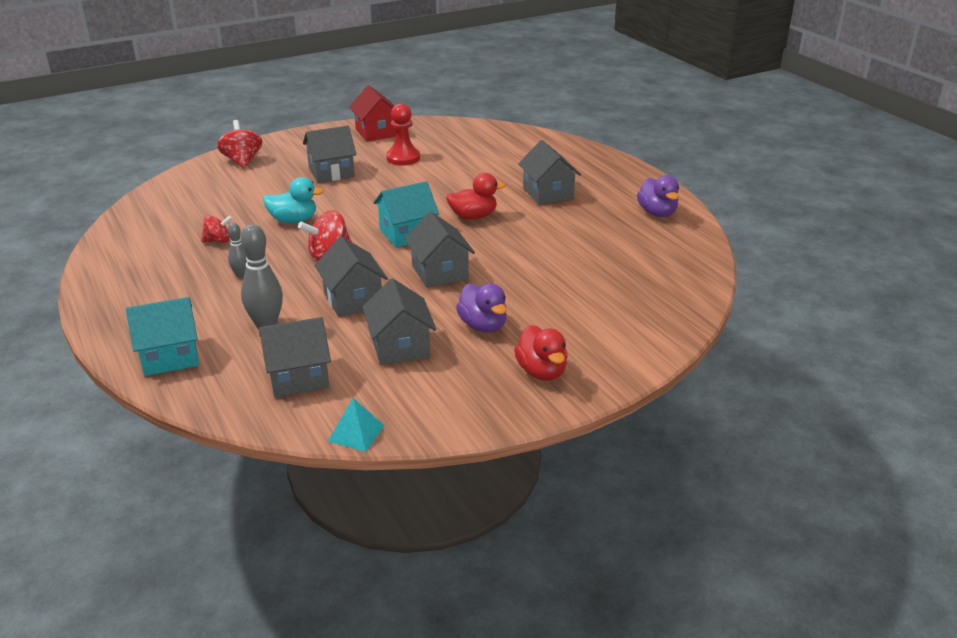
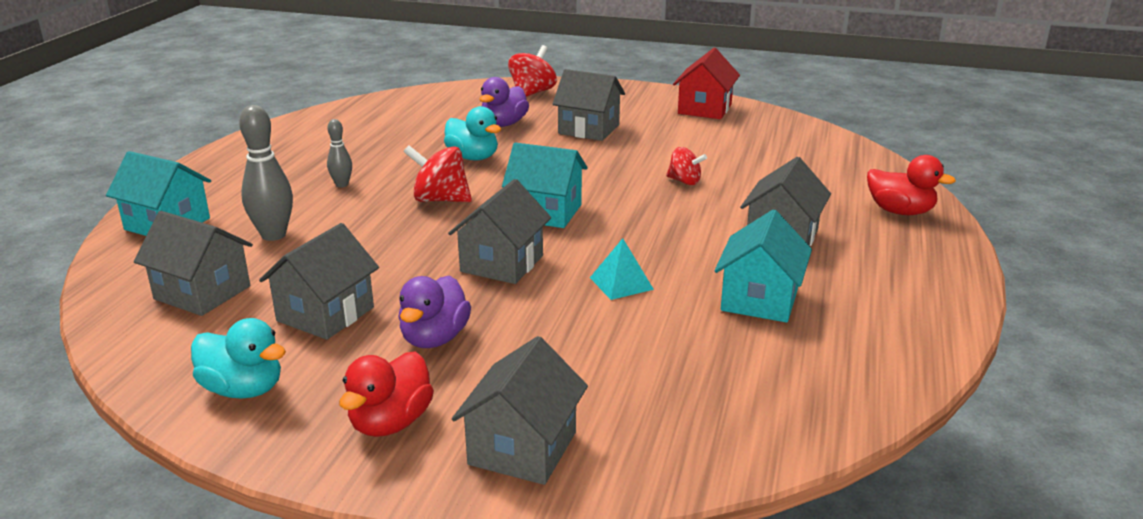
camera: 45 degrees right, 5 degrees down
(218, 241) = (383, 149): red spinning top -> red spinning top (684, 181)
(353, 299) = (378, 249): grey house -> grey house (522, 448)
(356, 433) = (135, 370): turquoise pyramid -> turquoise pyramid (621, 283)
(403, 158) = (685, 141): red pawn -> none
(439, 403) = (243, 389): none -> turquoise duck
(473, 217) = (645, 225): red duck -> red duck (900, 211)
(591, 229) = (759, 300): none -> turquoise house
(657, 213) = (892, 322): purple duck -> purple duck (504, 124)

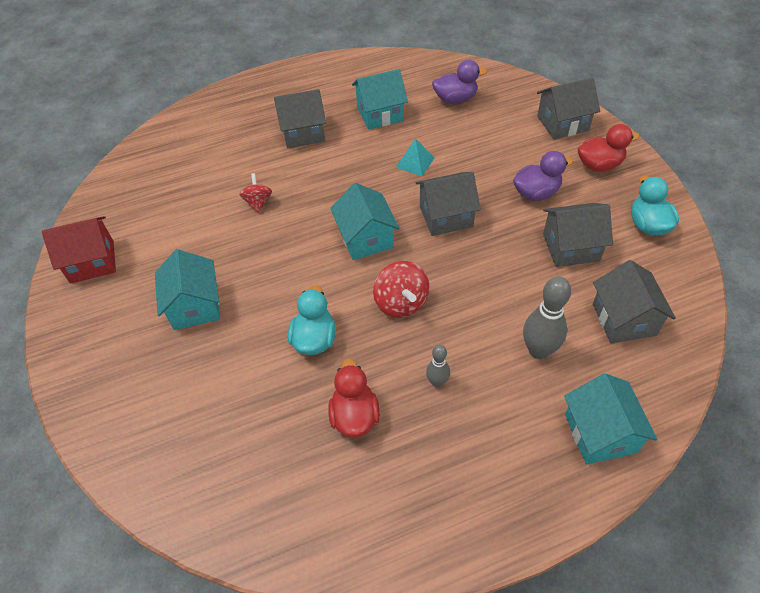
camera: 125 degrees left, 25 degrees up
(504, 124) = (225, 371): purple duck -> purple duck (455, 99)
(532, 93) = (120, 410): red spinning top -> none
(589, 129) = (195, 306): grey house -> turquoise house
(900, 211) = (227, 106): red duck -> red duck (354, 416)

